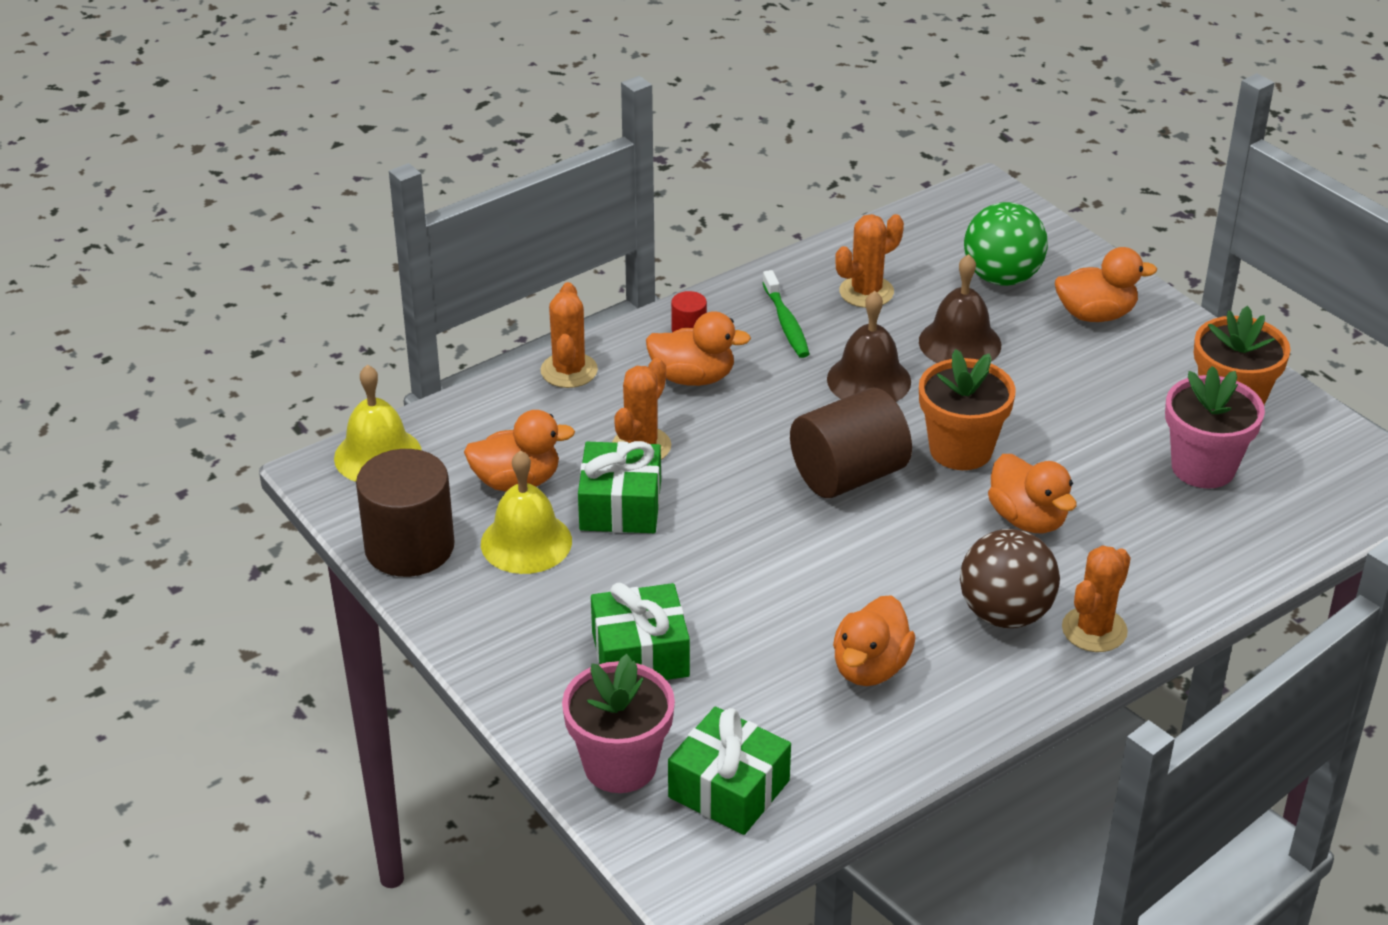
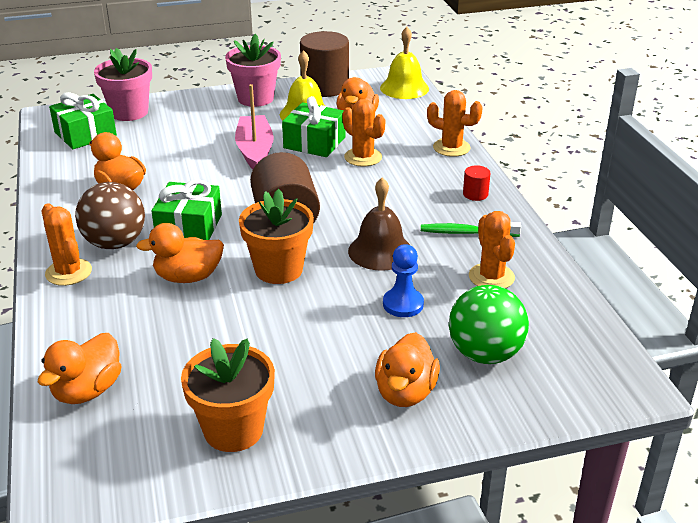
camera: 110 degrees right, 5 degrees down
(640, 654) = (195, 129): green gift -> green gift (189, 227)
(679, 561) = (255, 151): none -> pink boat
(693, 377) = (421, 186): orange duck -> orange duck (87, 390)
(960, 343) = (403, 304): brown bell -> blue pawn
(1203, 467) = (172, 381): pink flower pot -> pink flower pot (255, 98)

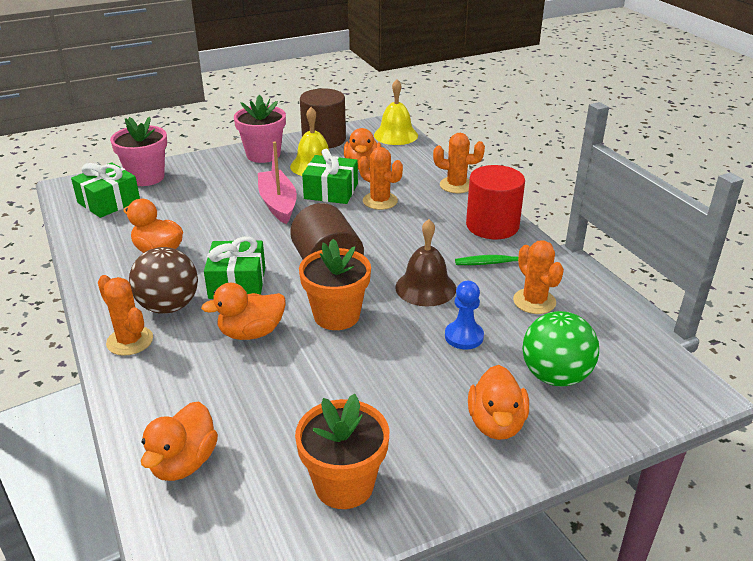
camera: 10 degrees left, 0 degrees up
(475, 194) = (492, 226): red cylinder -> red cylinder, size x2.28

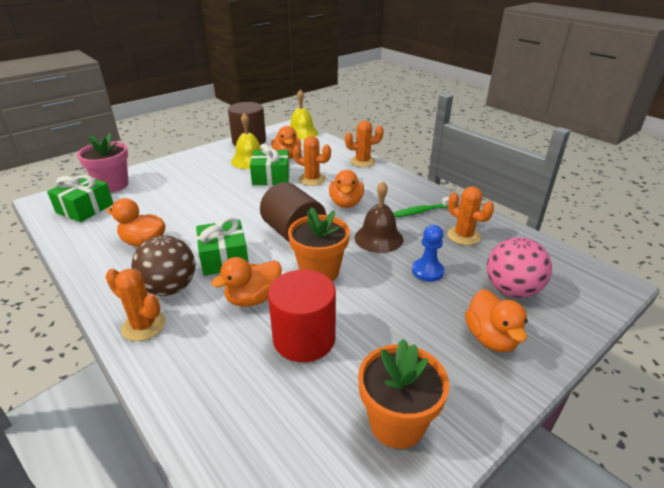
camera: 15 degrees left, 0 degrees up
(184, 463) = (239, 436): orange duck -> orange duck (346, 203)
(263, 155) = (206, 157): pink flower pot -> none
(278, 204) = (232, 191): pink boat -> none
(492, 226) = (403, 186): red cylinder -> red cylinder (304, 338)
(555, 376) = (511, 290): green ball -> pink ball

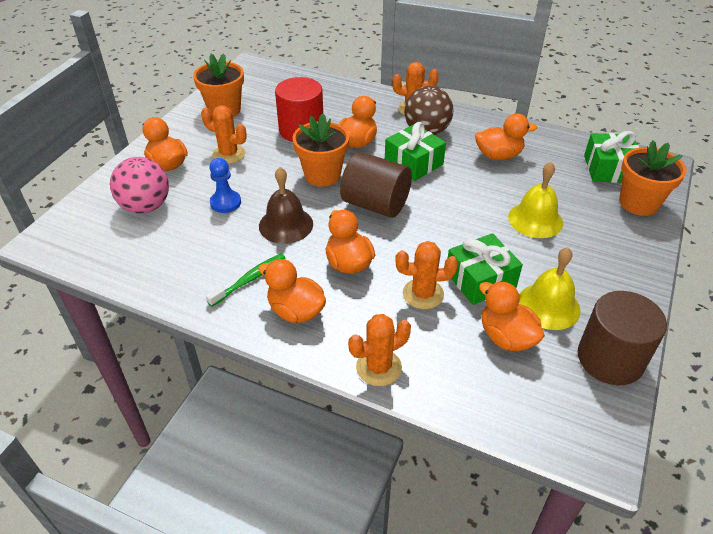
camera: 155 degrees right, 10 degrees up
(113, 185) = (638, 203): pink flower pot -> orange flower pot
(301, 133) = (555, 431): yellow bell -> yellow bell (535, 219)
(396, 190) = (296, 311): none -> orange duck
(463, 236) = (193, 256): orange cactus -> orange cactus (229, 154)

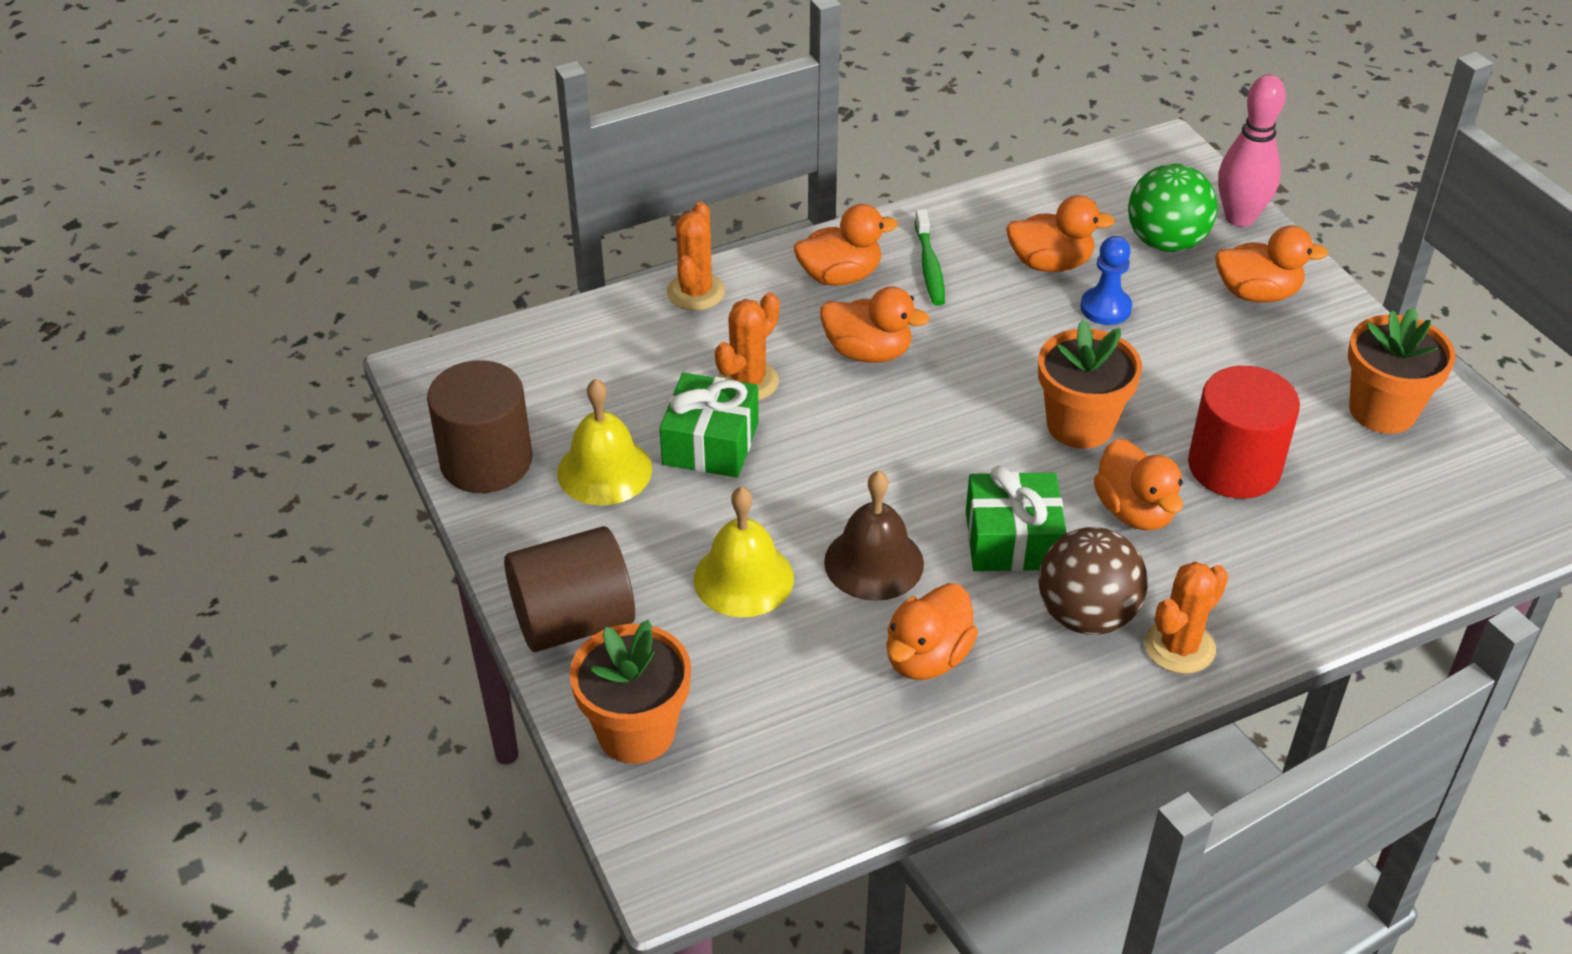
camera: 130 degrees right, 0 degrees up
(100, 192) = (1240, 218): none -> pink bowling pin
(146, 206) = (1166, 242): pink ball -> green ball
(229, 154) = (1231, 359): orange cactus -> none
(286, 225) = (1000, 337): brown bell -> brown bell (874, 562)
(375, 204) = (954, 439): brown cylinder -> brown cylinder (573, 621)
(506, 337) = (612, 404): orange duck -> orange duck (1050, 263)
(609, 169) = (743, 775): green gift -> none

